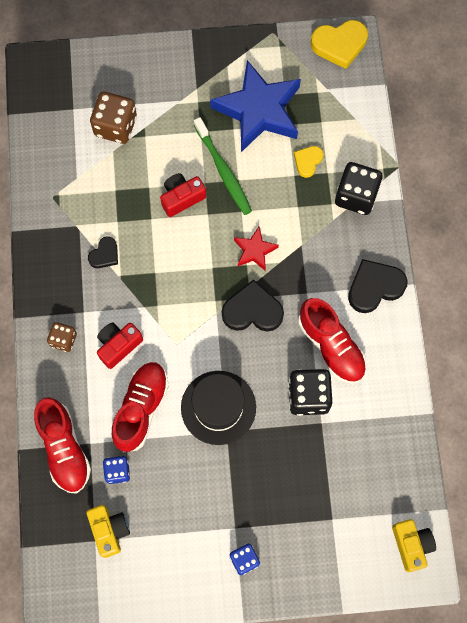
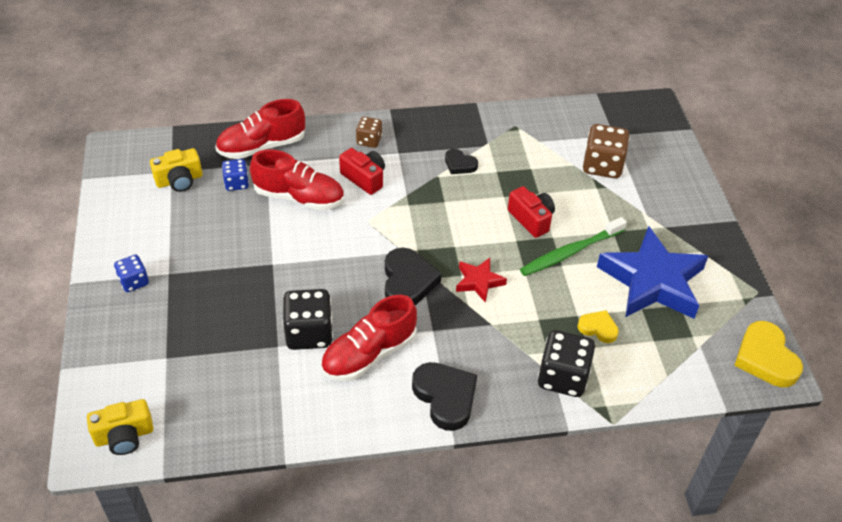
camera: 85 degrees right, 25 degrees down
(218, 407) = (298, 256): black hat -> none

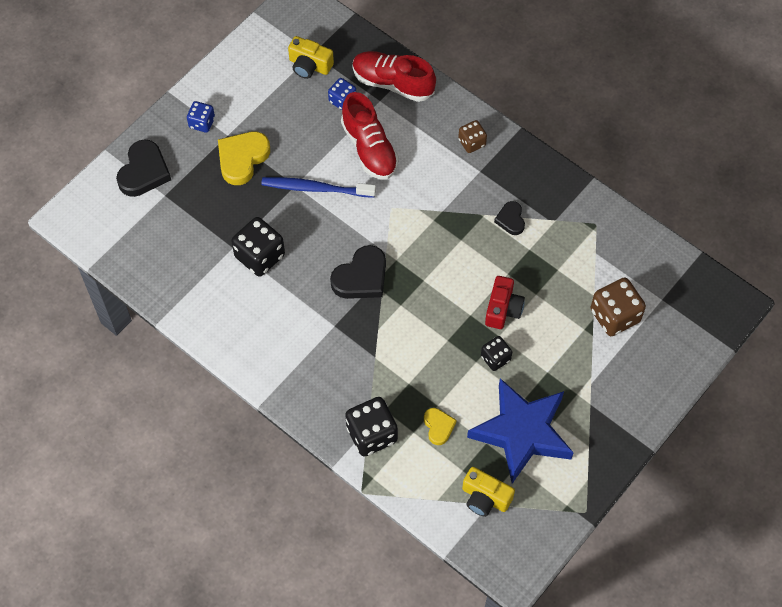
camera: 50 degrees right, 15 degrees up
(124, 436) = (93, 226): yellow camera -> yellow camera (485, 498)
(292, 253) = (315, 188): none -> blue toothbrush
(364, 178) = (430, 171): red camera -> none
(369, 354) = (277, 304): red shoe -> none
(445, 397) = (286, 376): black heart -> black heart (144, 172)
(479, 282) = (406, 320): red star -> none
(570, 252) = (495, 358): green toothbrush -> black dice
(765, 358) = (519, 555): yellow heart -> yellow heart (242, 159)

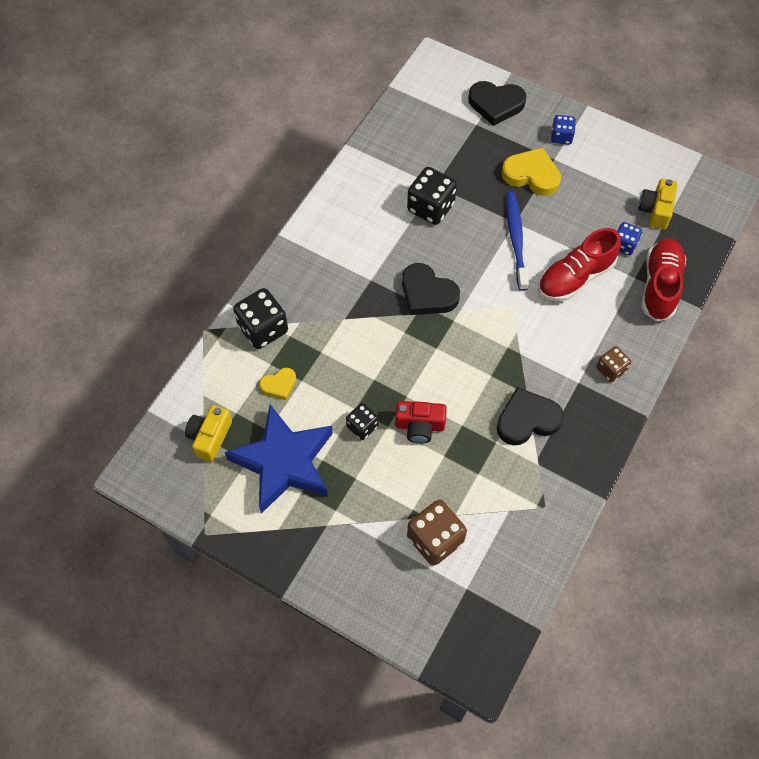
camera: 80 degrees right, 0 degrees up
(510, 220) = (527, 420): black heart -> black heart, size x1.74

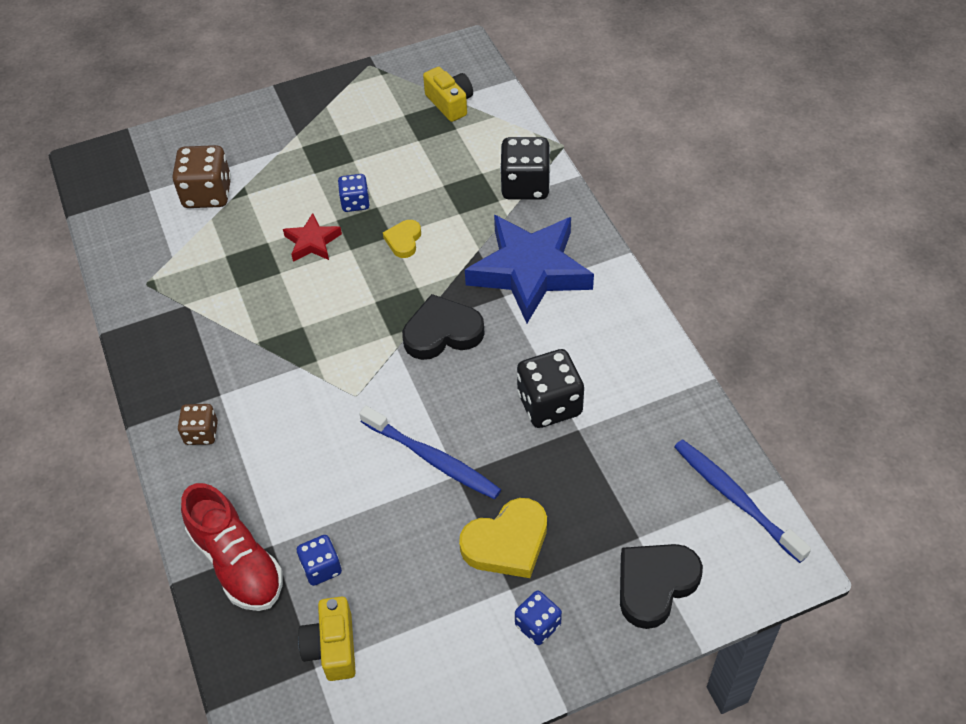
camera: 130 degrees right, 10 degrees down
(279, 385) = (454, 168): yellow heart -> yellow heart (403, 241)
(284, 462) = (378, 136): blue star -> blue star (530, 271)
(362, 426) = (355, 203): black dice -> blue dice
(417, 97) = (735, 498): none -> blue toothbrush
(419, 426) = (312, 242): red camera -> red star
(527, 420) = (231, 325): black heart -> none
(575, 277) = (331, 482): red shoe -> none
(655, 210) = (332, 647): yellow camera -> yellow camera turned 150 degrees counterclockwise

